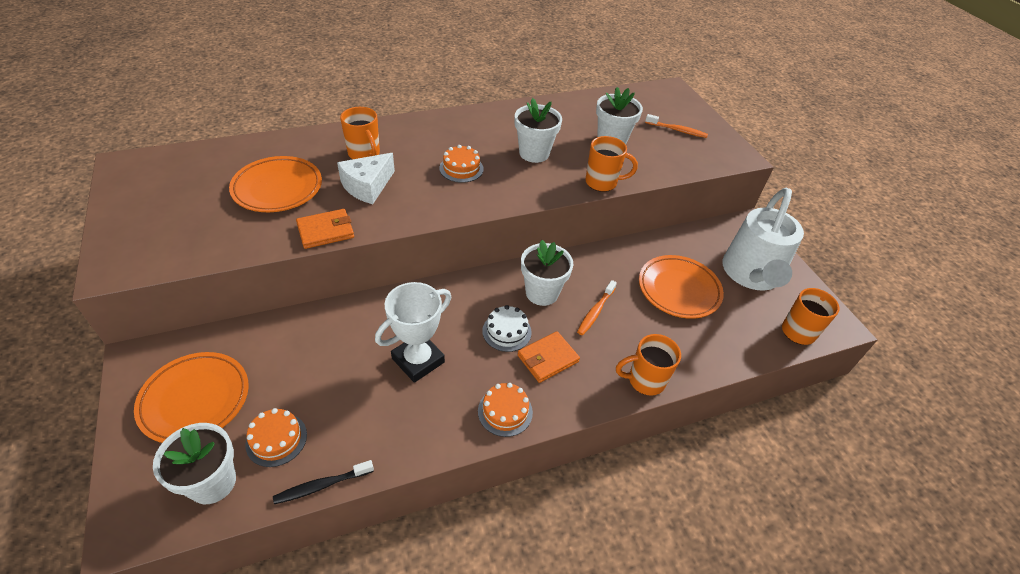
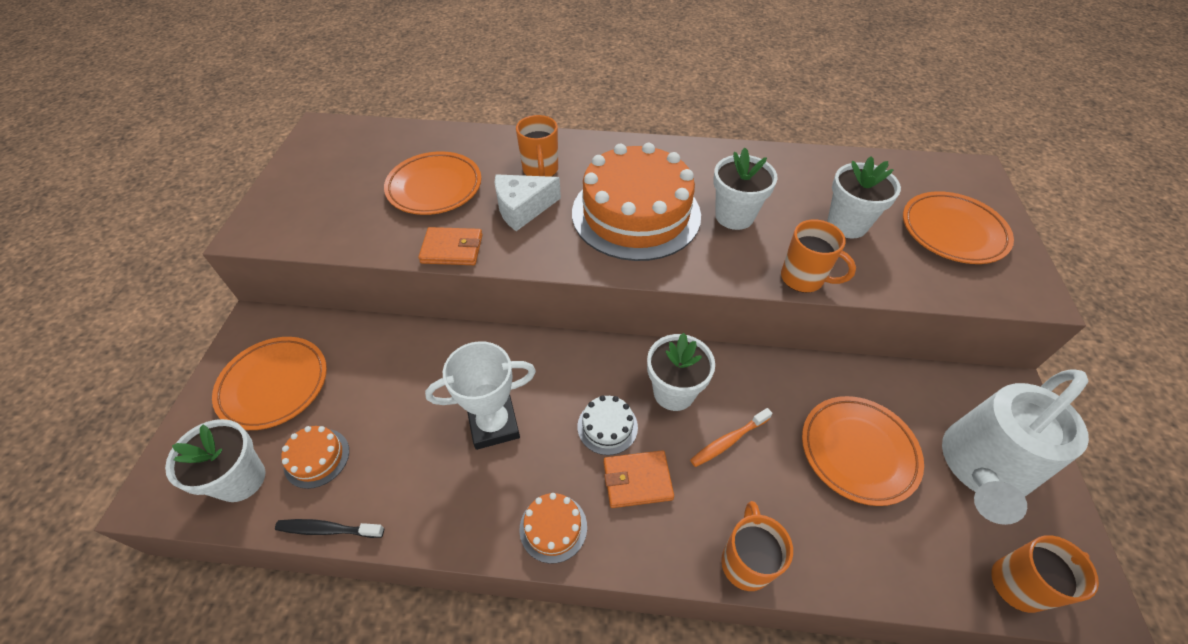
camera: 30 degrees right, 5 degrees up
(461, 168) = (636, 214): orange cake -> orange cake, size x2.41
(645, 380) = (745, 561): orange mug -> orange mug turned 75 degrees clockwise
(677, 130) = (952, 232): orange toothbrush -> orange plate

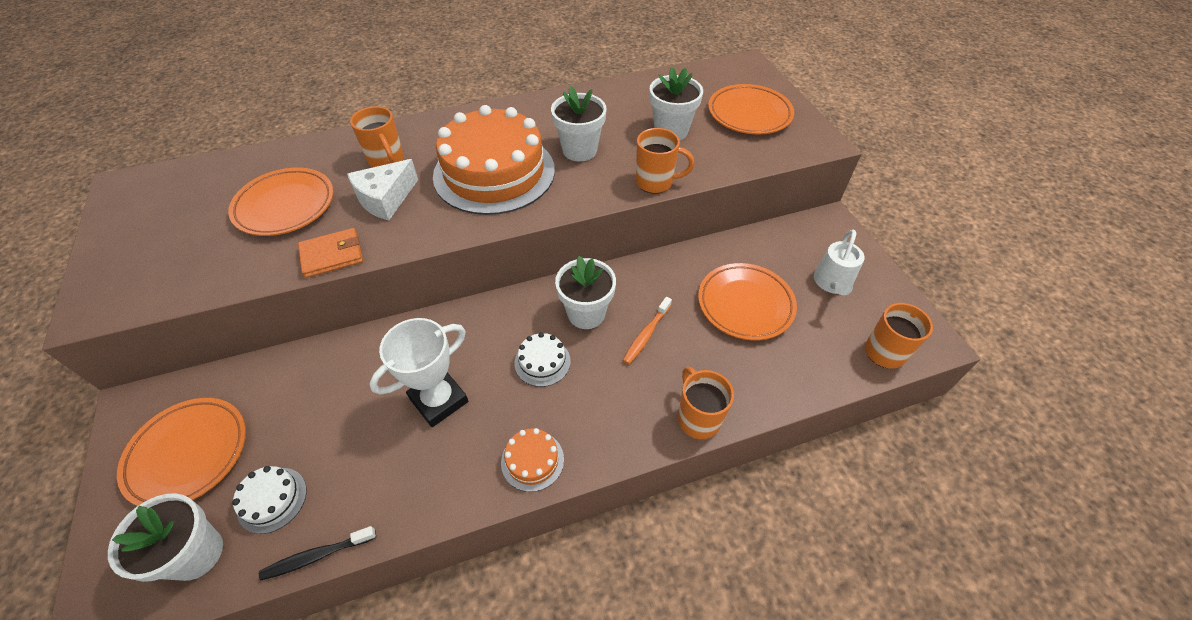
camera: 25 degrees left, 0 degrees up
(317, 458) = (272, 499): orange cake -> white cake
(637, 480) = (587, 394): orange wallet -> none
(981, 469) = (832, 284): white watering can -> white watering can, size x0.55

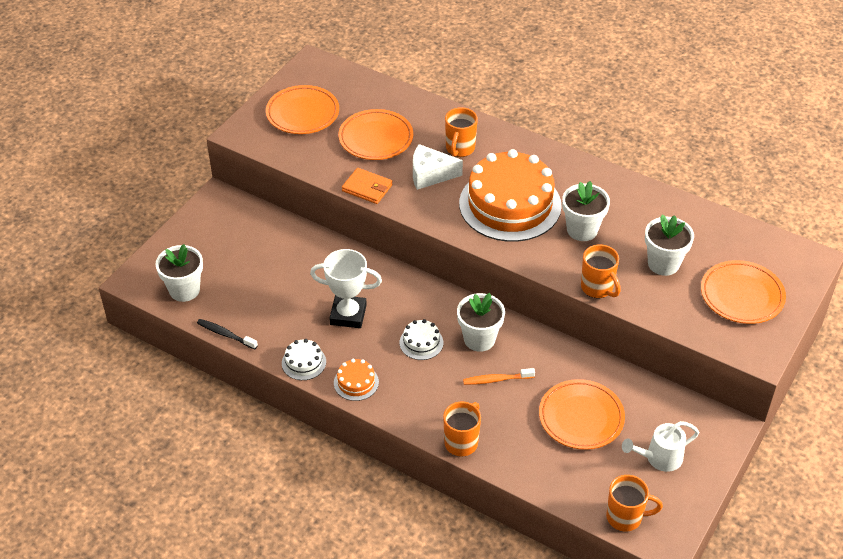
camera: 50 degrees right, 5 degrees down
(188, 454) = (219, 242): orange plate -> orange plate (302, 113)
(272, 499) = (232, 294): white cake -> white cake (304, 362)

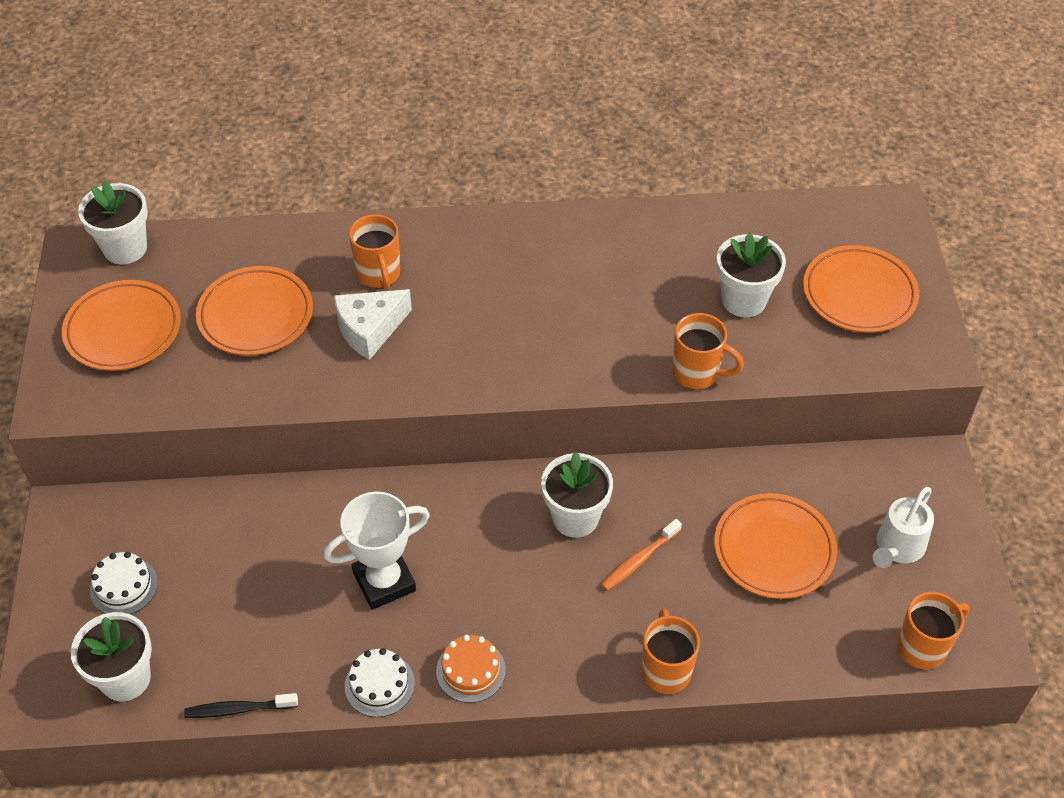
camera: 35 degrees left, 5 degrees up
(367, 188) = (301, 392): orange wallet -> none
(421, 342) = (508, 565): white cake -> white cake (124, 586)
(510, 204) = (504, 318): orange cake -> none
(582, 230) = (617, 306): white flower pot -> white flower pot (125, 248)

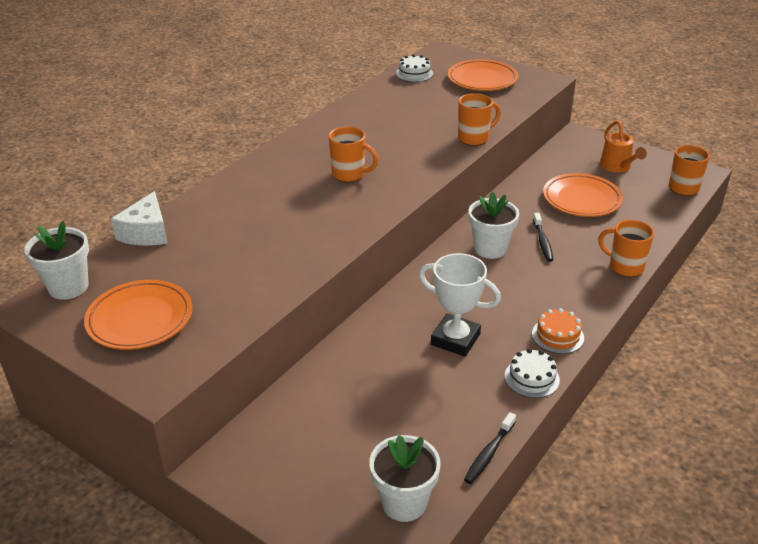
camera: 50 degrees left, 15 degrees down
(124, 586) = (322, 465): white cake -> white cake (414, 73)
(256, 315) = (217, 258): orange plate -> none
(370, 329) = (294, 221): white cheese -> white cheese (146, 232)
(379, 275) = (257, 200): orange mug -> orange mug (349, 174)
(384, 581) = (455, 339): white trophy -> white trophy turned 75 degrees counterclockwise
(639, 560) = (542, 242): orange toothbrush -> black toothbrush
(744, 300) = (444, 107): white flower pot -> none
(897, 548) = (617, 167): white watering can -> orange watering can

